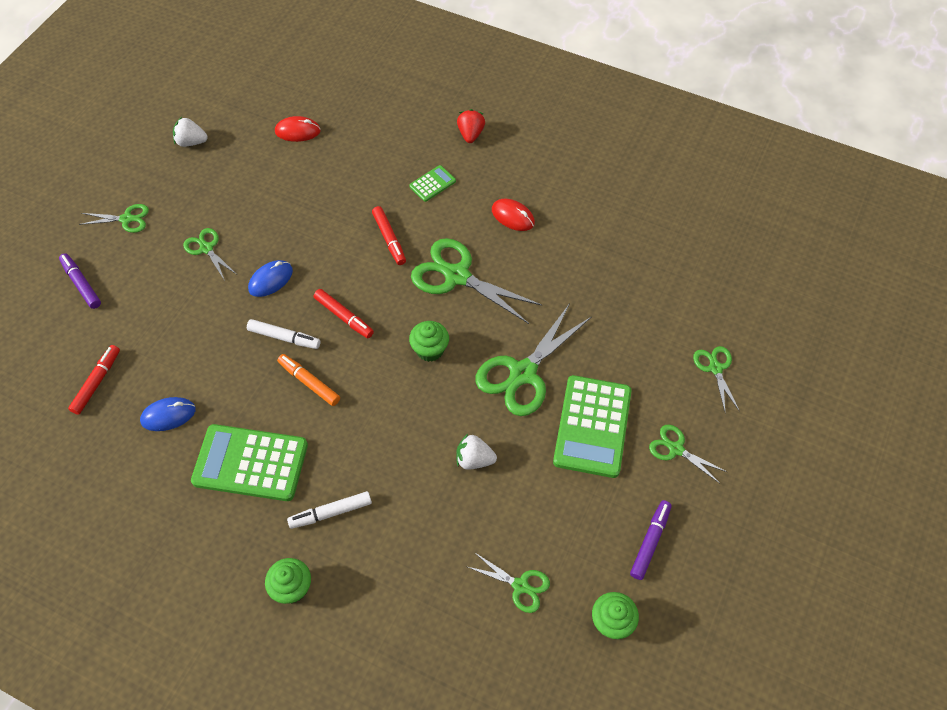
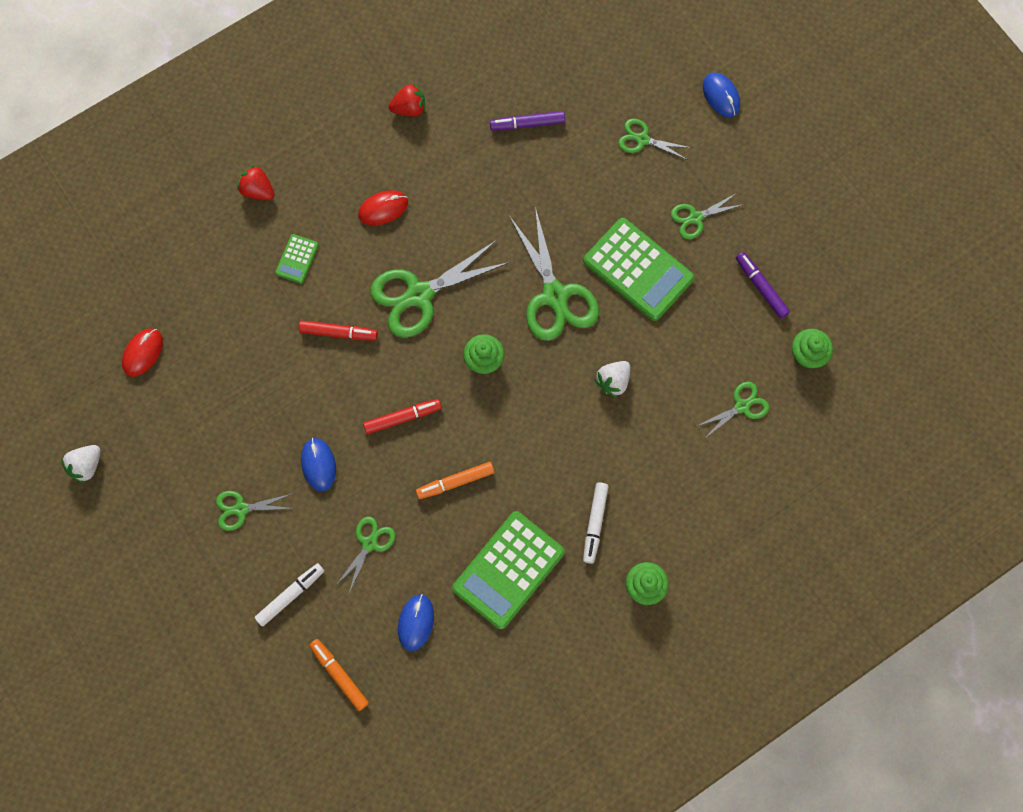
camera: 60 degrees left, 15 degrees up
(81, 284) = (209, 648): purple marker -> purple marker (527, 124)
(97, 382) = (339, 675): red marker -> orange marker
(127, 219) = (152, 572): green scissors -> green scissors (370, 543)
(284, 337) = (393, 482): white marker -> white marker (290, 595)
(432, 184) = (297, 259): green calculator -> green calculator turned 150 degrees counterclockwise
(609, 192) = (409, 108): none -> red strawberry
(807, 410) = (721, 96): none -> blue mouse

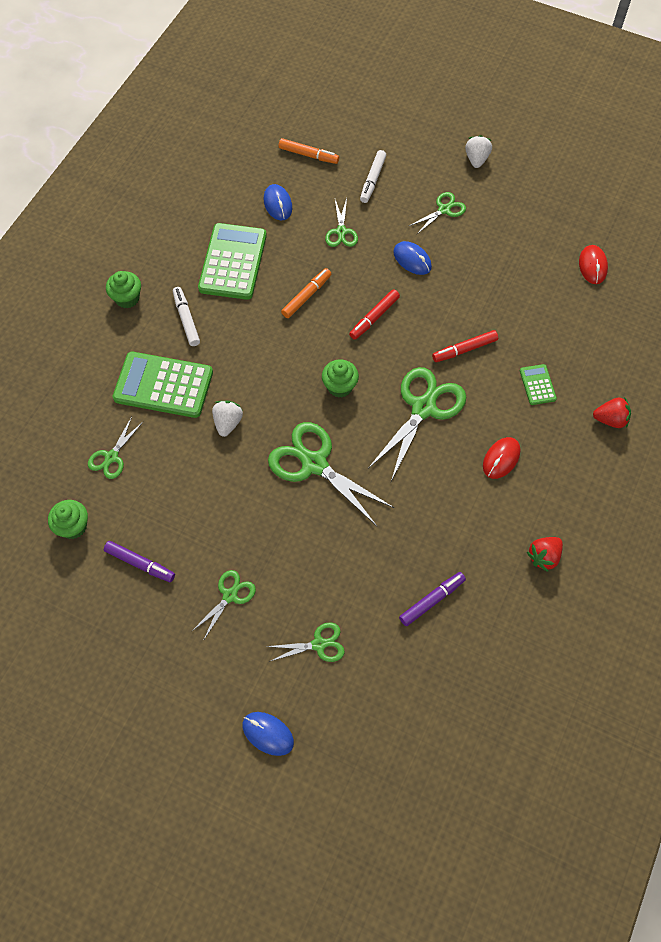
camera: 150 degrees right, 10 degrees down
(86, 466) = (567, 184): white strawberry -> white strawberry (476, 159)
(638, 269) = (256, 522): green calculator -> green calculator (163, 385)

